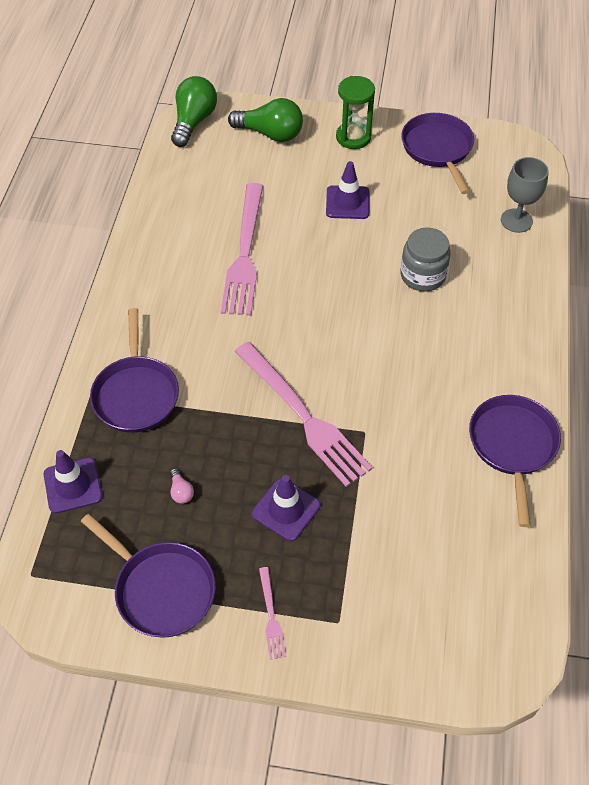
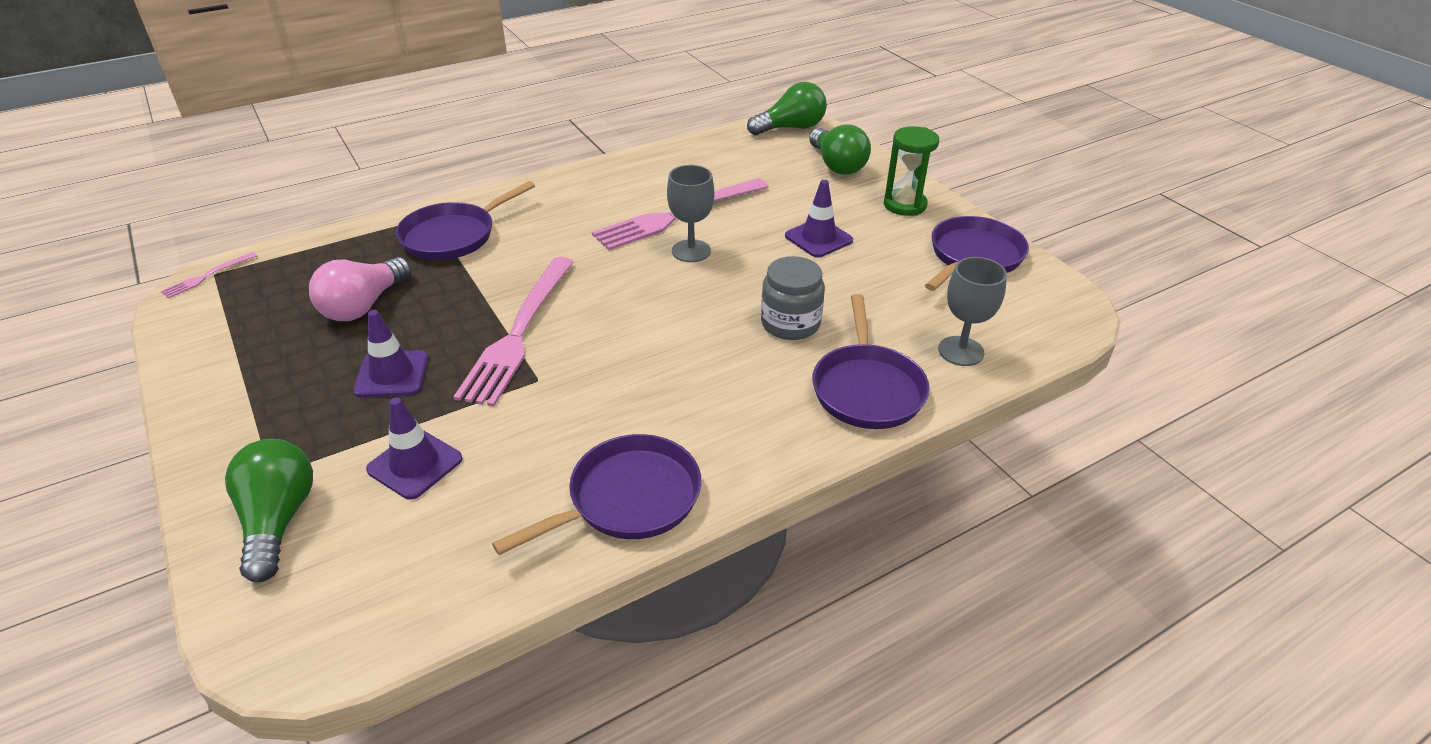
camera: 50 degrees right, 15 degrees down
(73, 485) = (325, 251): purple traffic cone -> purple traffic cone (415, 464)
(161, 589) = (242, 345): purple pan -> purple pan (867, 388)
(181, 491) = (363, 306): pink light bulb -> pink light bulb, size x2.35
(271, 616) = (251, 424): pink fork -> pink fork (207, 276)
(297, 273) = (691, 251): none -> grey goblet
(389, 633) = (278, 520): none -> green light bulb

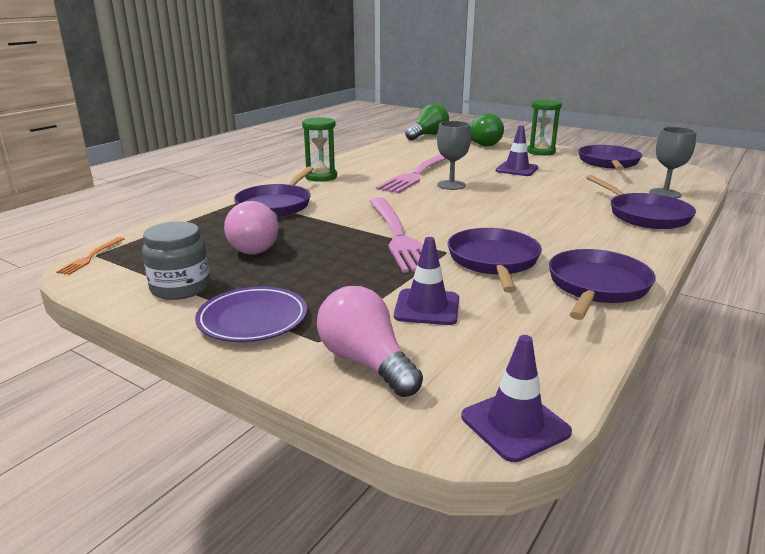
camera: 25 degrees left, 15 degrees down
(207, 276) = (91, 257): pink fork -> orange fork
(249, 421) = (252, 319): none -> purple plate
(278, 520) = (366, 362): green light bulb -> pink light bulb
(392, 374) = (335, 271): purple traffic cone -> purple traffic cone (515, 424)
(557, 192) = (321, 177): none -> green hourglass
(569, 414) = (493, 261): none -> purple pan
(790, 323) = (559, 201): grey jar -> grey jar (180, 288)

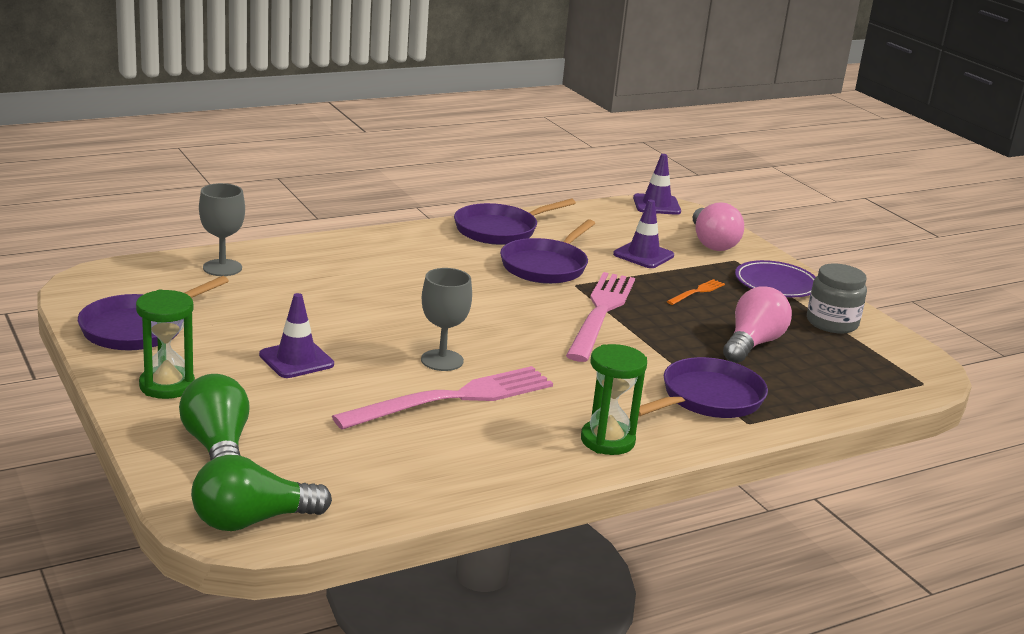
camera: 155 degrees left, 0 degrees up
(91, 257) = (928, 382): orange fork -> orange fork (697, 292)
(645, 215) = (316, 257): purple pan -> none

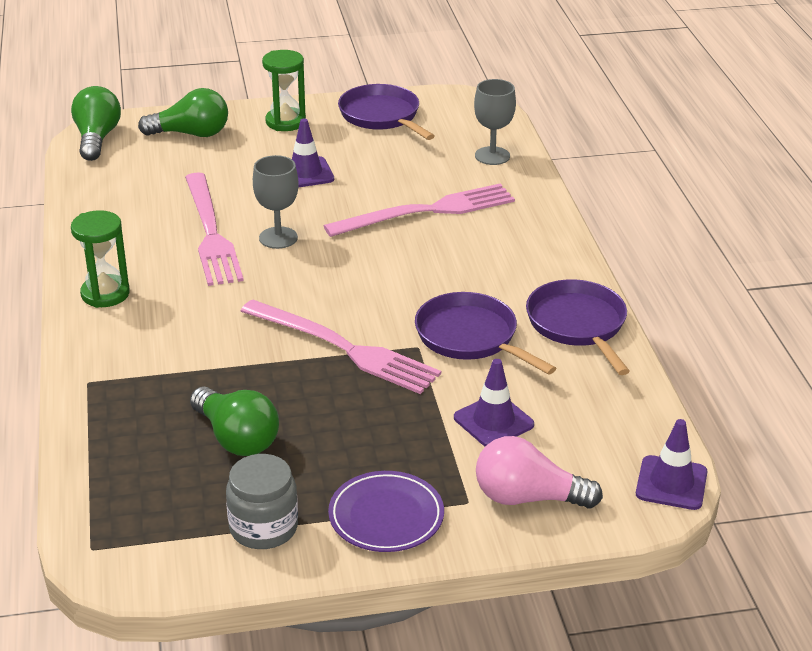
camera: 110 degrees right, 10 degrees up
(351, 292) = (427, 211): none -> pink fork
(697, 292) = (378, 436): orange fork -> none
(707, 398) = (142, 370): purple pan -> none
(752, 344) = (237, 438): pink light bulb -> green light bulb

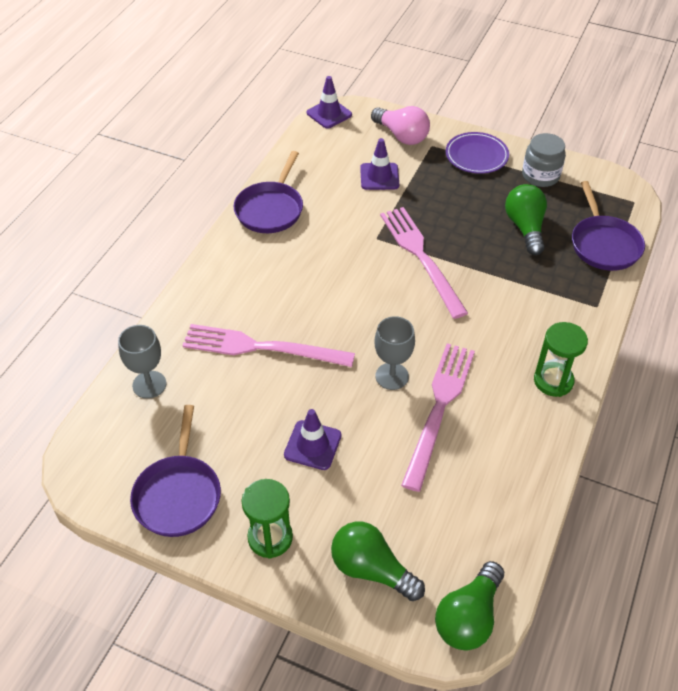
camera: 145 degrees left, 15 degrees up
(470, 337) = (340, 230): purple pan -> purple pan (603, 244)

